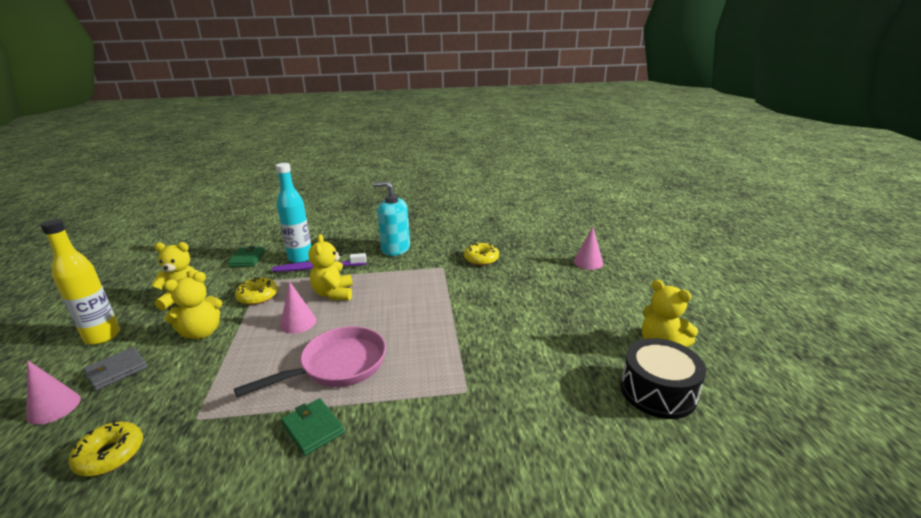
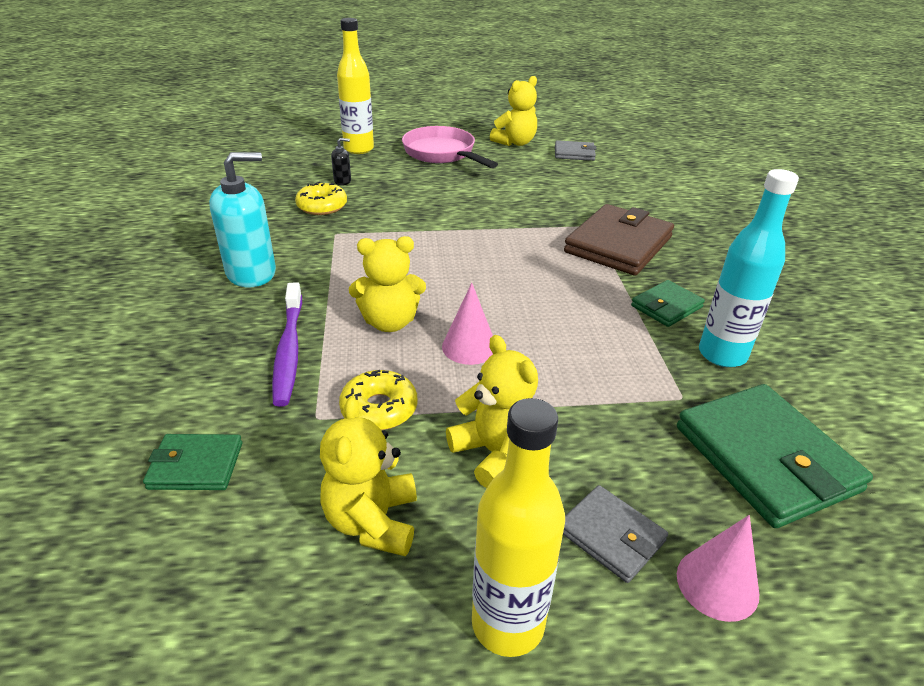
camera: 90 degrees left, 10 degrees up
(110, 455) = (765, 458): yellow donut -> green wallet
(300, 258) = (234, 379): turquoise bottle -> turquoise bottle (722, 354)
(337, 366) = (565, 301): pink pan -> pink pan (442, 154)
(395, 249) = (251, 273): turquoise soap dispenser -> turquoise soap dispenser turned 135 degrees counterclockwise
(428, 407) = (618, 244): none -> brown wallet
(524, 262) = (342, 181): none -> black soap dispenser
(588, 262) = (359, 149): pink cone -> yellow bottle
(658, 391) = (574, 153): black drum -> grey wallet

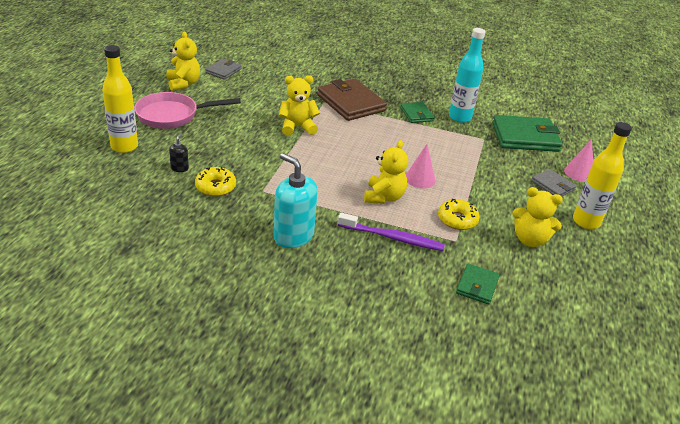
camera: 70 degrees left, 0 degrees up
(251, 273) = (293, 236): turquoise soap dispenser -> turquoise soap dispenser turned 45 degrees counterclockwise
(495, 453) = (500, 196): yellow teddy bear -> yellow teddy bear (297, 127)
(611, 535) = (553, 185): grey wallet -> grey wallet turned 75 degrees clockwise

